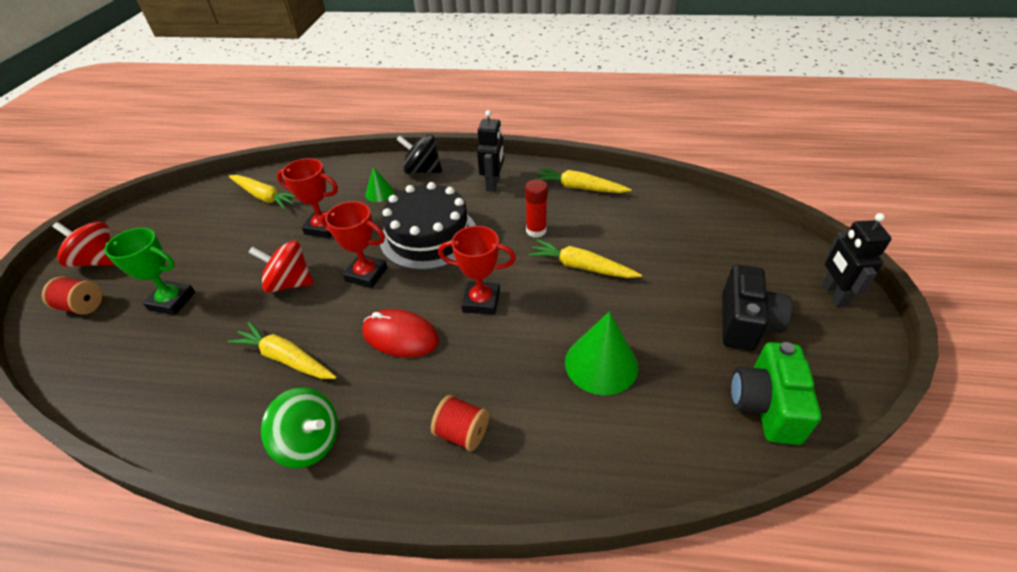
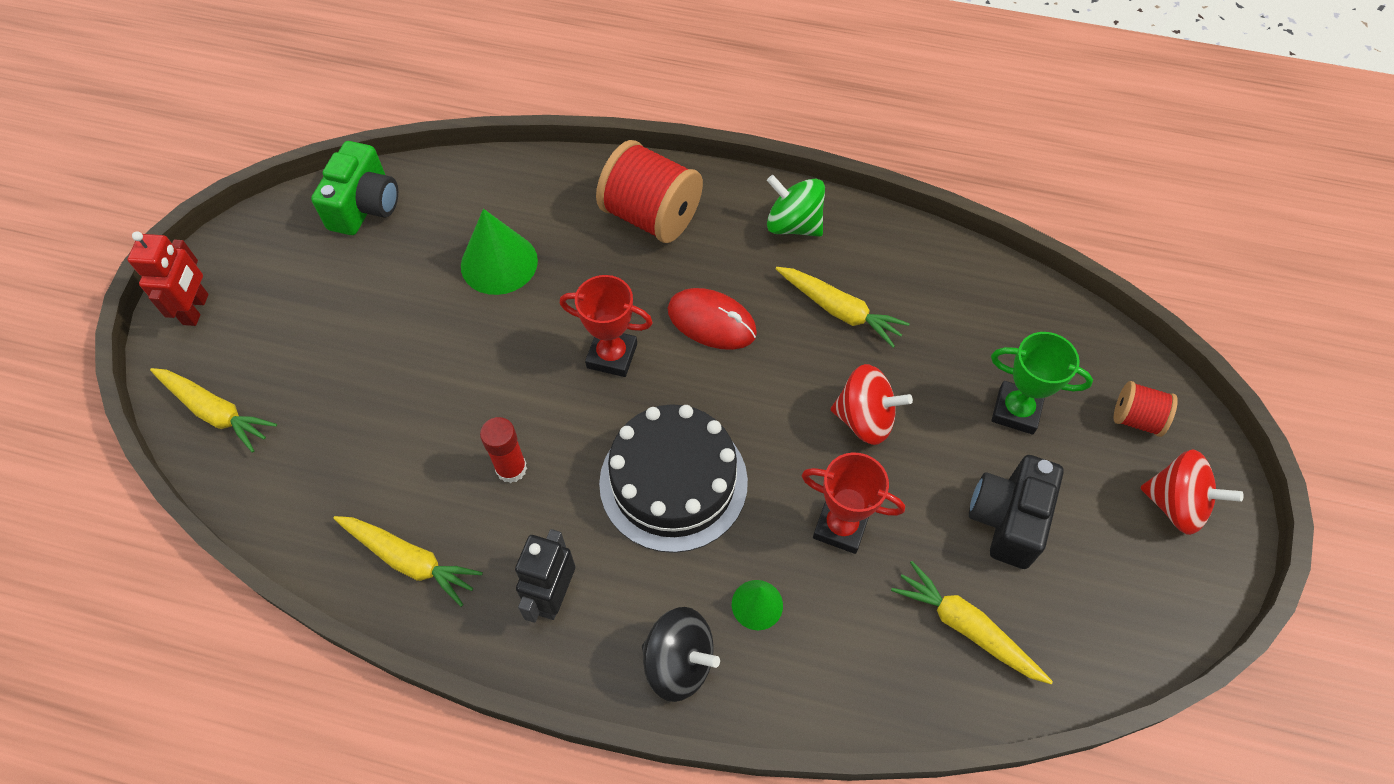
camera: 175 degrees left, 15 degrees up
(366, 274) = (761, 419): red trophy -> none
(462, 433) = (651, 216): red spool -> red spool, size x1.92
(581, 267) = (471, 391): yellow carrot -> yellow carrot (215, 412)
(745, 323) = (322, 287): black camera -> black camera (1007, 519)
(833, 294) = (196, 309): black robot -> red robot

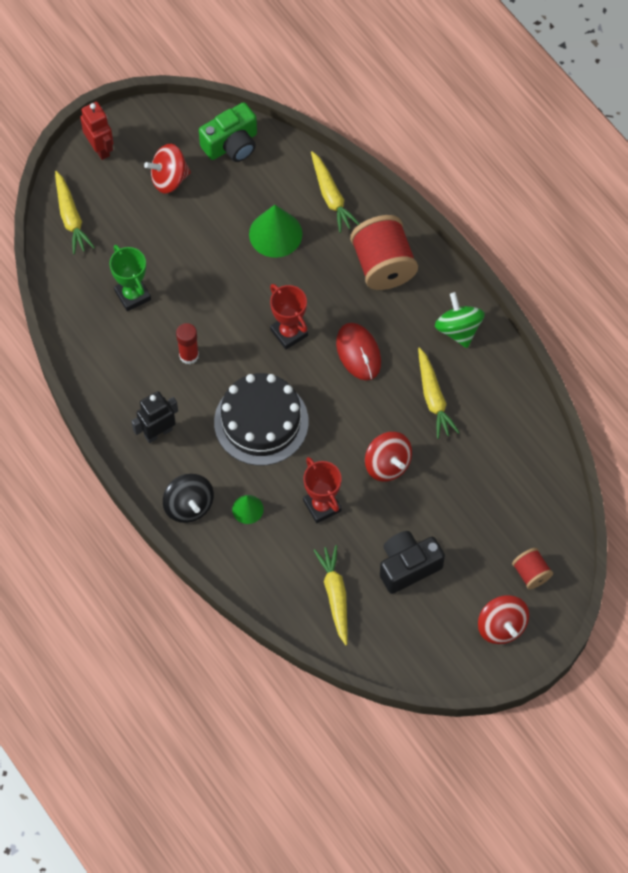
camera: 40 degrees right, 5 degrees up
(196, 309) = (100, 148): red robot -> red robot turned 75 degrees counterclockwise
(316, 287) = (169, 179): none -> red spinning top
(409, 560) = (106, 365): yellow carrot -> yellow carrot (331, 197)
(1016, 410) = (471, 521): green trophy -> green trophy (132, 295)

